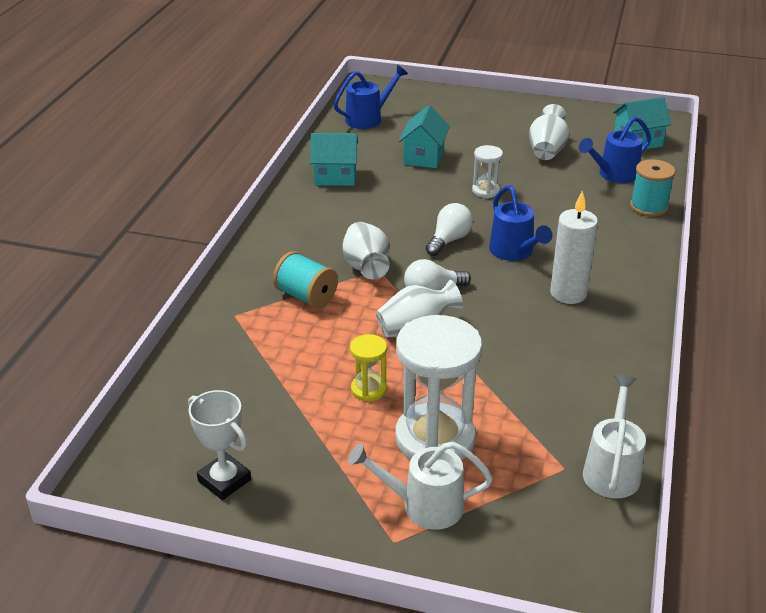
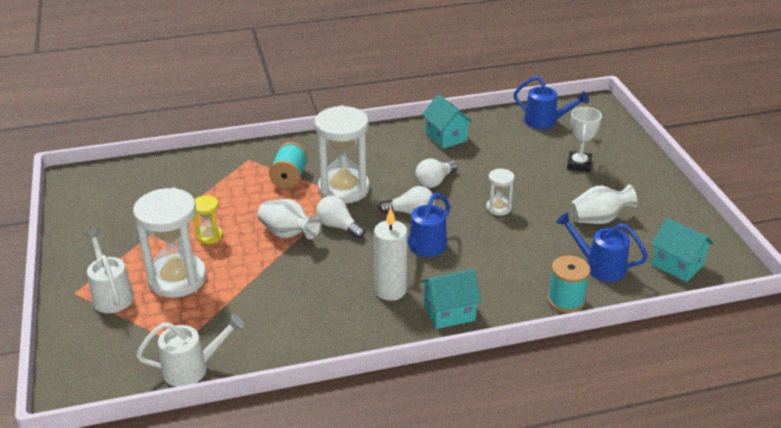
camera: 60 degrees right, 0 degrees up
(224, 480) = (95, 214): white trophy -> white trophy (579, 164)
(366, 267) = (344, 189): white vase -> white hourglass
(408, 209) = (435, 181): none -> white light bulb
(423, 157) = (517, 164): turquoise house -> turquoise house (449, 313)

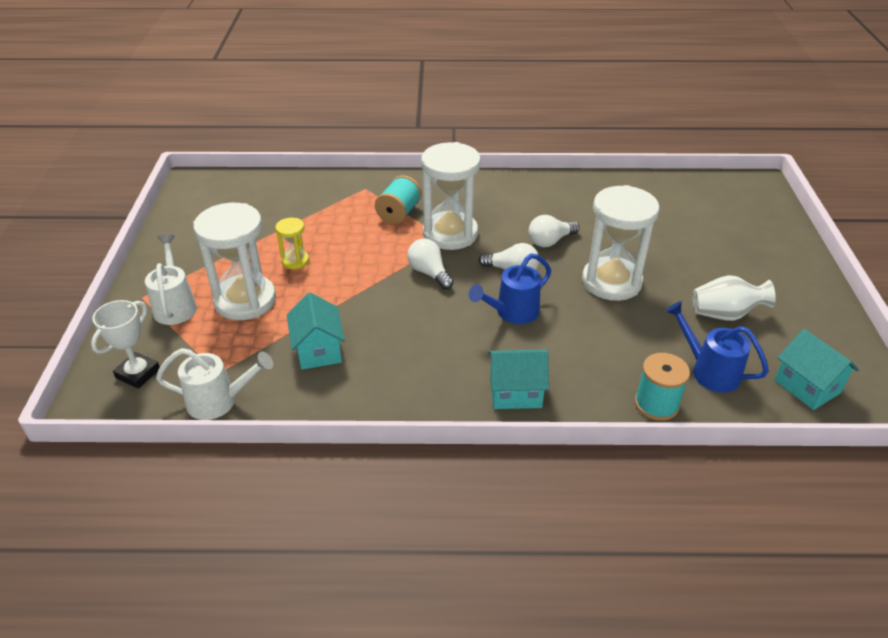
camera: 15 degrees right, 5 degrees up
(288, 234) = (374, 272): white vase -> none
(390, 290) = (459, 354): white candle -> none
(446, 137) = (579, 195): turquoise house -> turquoise house (318, 350)
(498, 208) = (611, 282): white hourglass -> white hourglass, size x2.10
(545, 122) = (695, 194): blue watering can -> none
(579, 164) = (720, 247): white trophy -> white trophy (138, 373)

